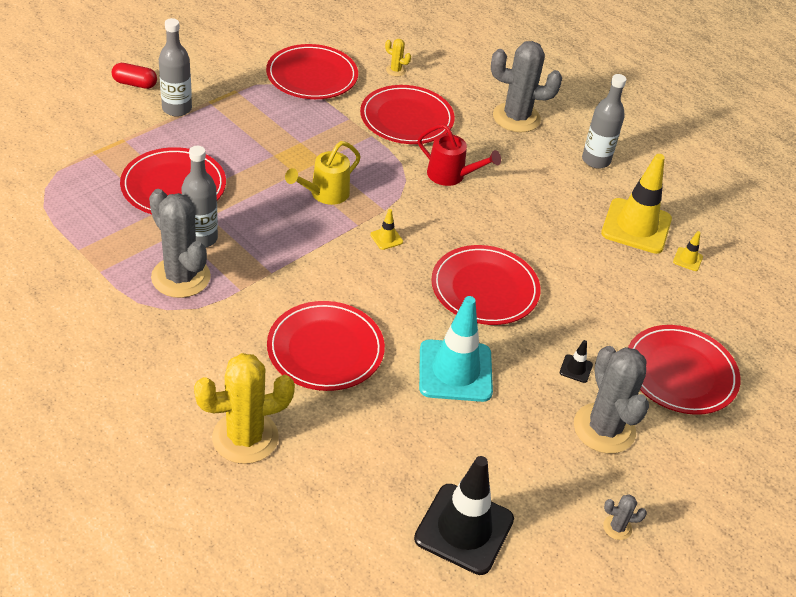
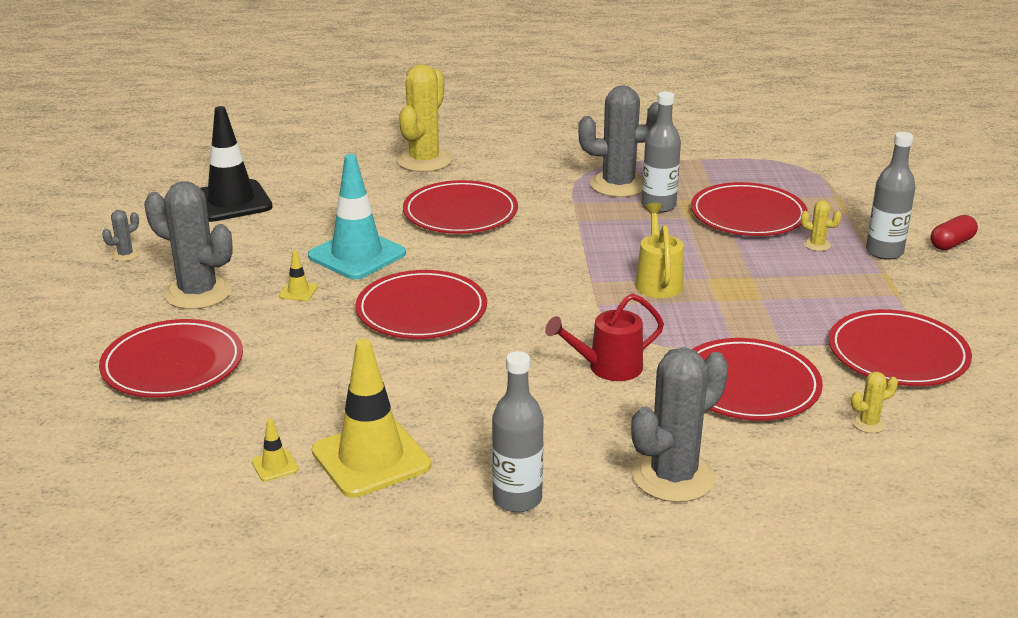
camera: 135 degrees right, 15 degrees down
(194, 140) = (817, 245): none -> yellow cactus
(386, 238) = (554, 288): yellow traffic cone -> yellow traffic cone (298, 292)
(576, 369) = (268, 311): black traffic cone -> none

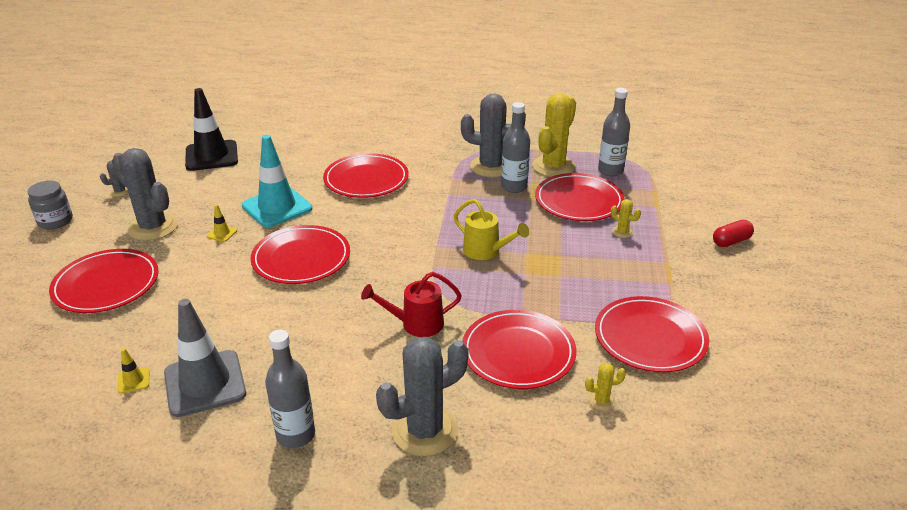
camera: 10 degrees right, 5 degrees up
(53, 297) = (55, 221): none -> grey jar
(371, 458) = (205, 383): yellow traffic cone -> grey traffic cone
(424, 161) = (360, 135): yellow cactus -> yellow cactus (553, 167)
(658, 281) = (486, 251): yellow watering can -> yellow watering can turned 120 degrees clockwise
(884, 252) = (673, 243): grey bottle -> grey bottle (610, 171)

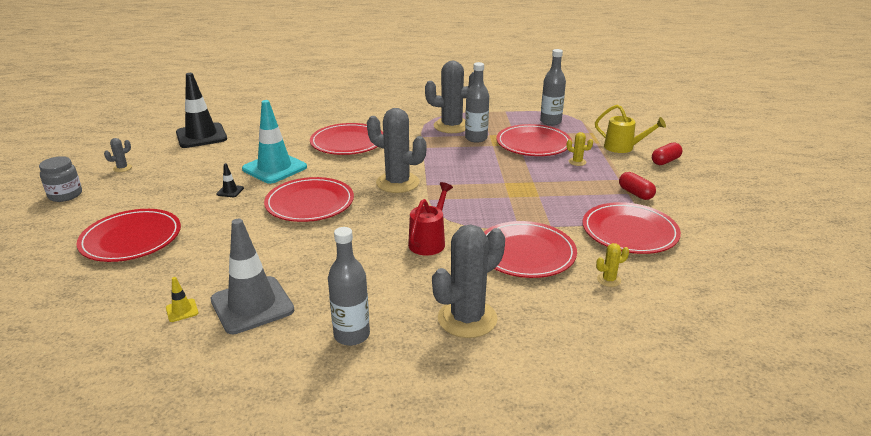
camera: 10 degrees left, 5 degrees down
(153, 227) = (163, 192): grey cactus -> grey cactus (397, 183)
(222, 233) = (230, 191): yellow traffic cone -> black traffic cone
(415, 324) = (429, 241): red watering can -> red watering can turned 135 degrees clockwise
(486, 251) = (470, 184): yellow watering can -> yellow watering can (623, 148)
(553, 167) = (503, 122): yellow cactus -> none
(677, 284) = (635, 193): none -> red capsule

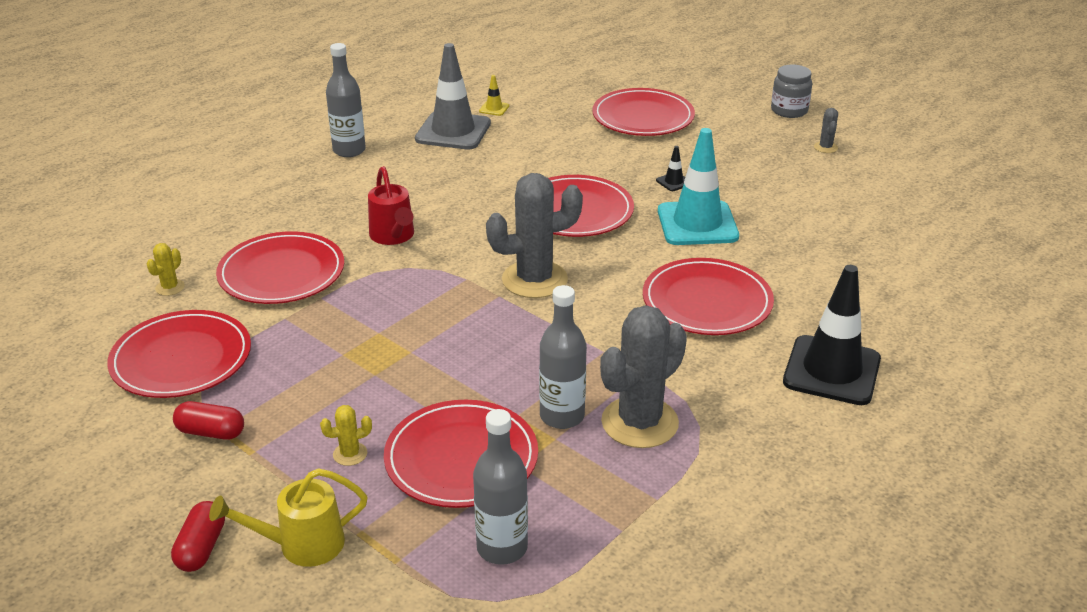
camera: 135 degrees right, 5 degrees up
(201, 136) = (875, 213): black traffic cone -> black traffic cone (831, 371)
(467, 319) = (274, 197): grey cactus -> none

